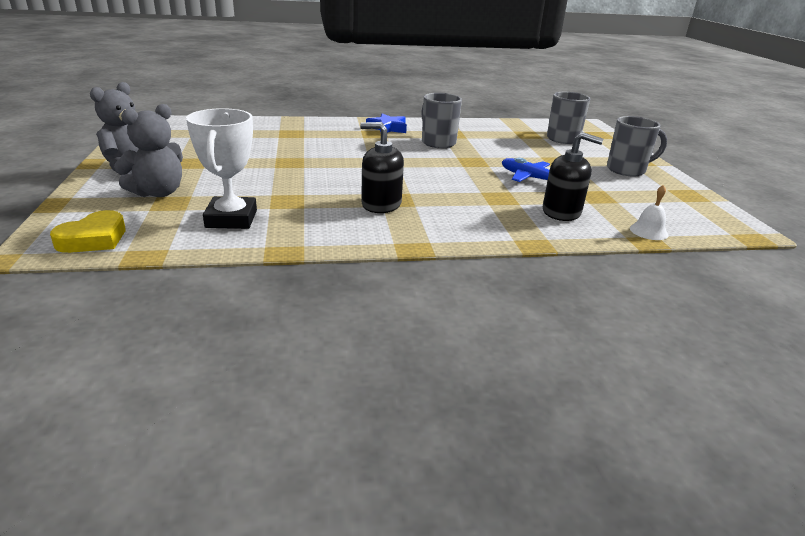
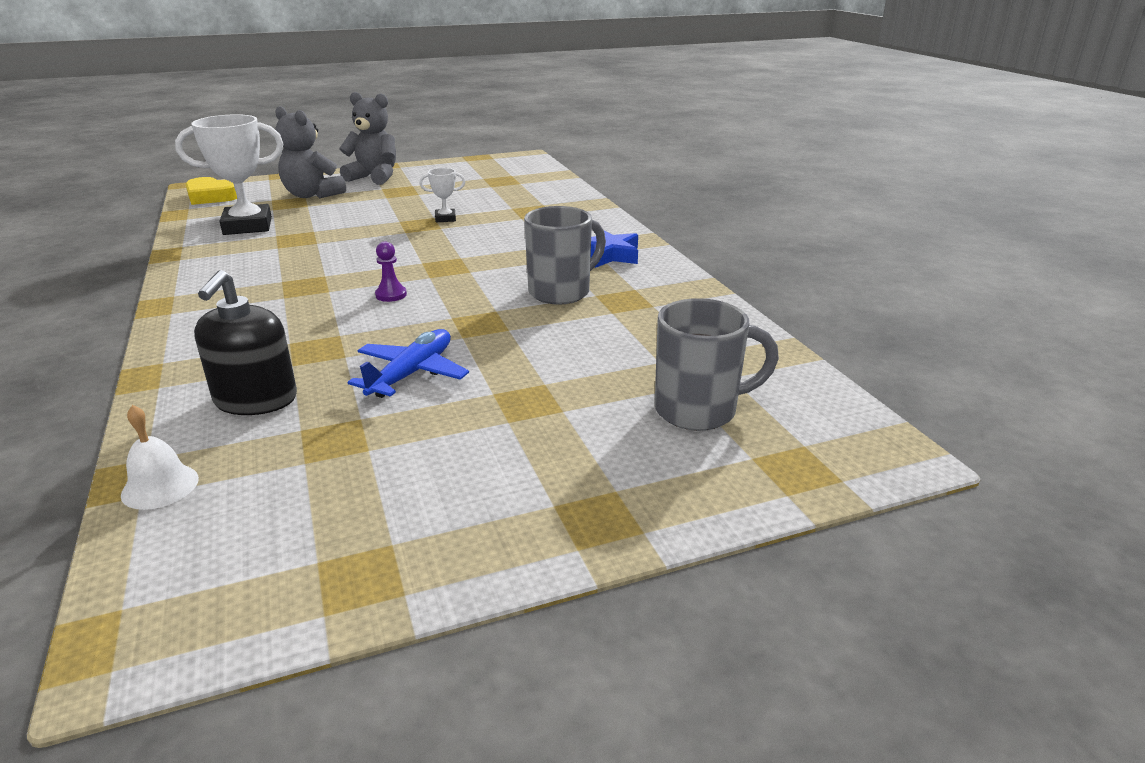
camera: 80 degrees right, 0 degrees up
(284, 154) = (445, 218): none -> white trophy
(381, 204) = (286, 279): black soap dispenser -> none
(425, 177) = (391, 295): none -> purple pawn
(627, 170) = (509, 491): grey mug -> none

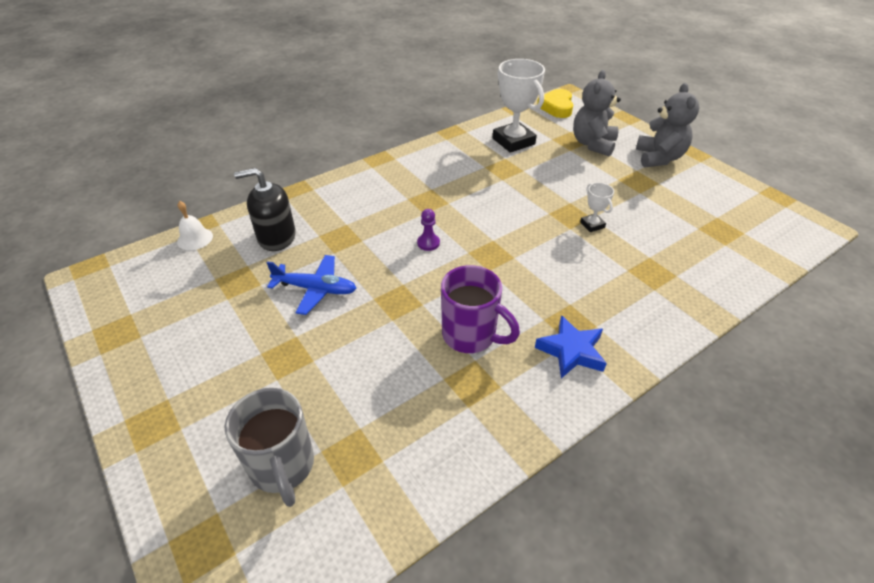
camera: 75 degrees right, 15 degrees up
(561, 292) = (471, 336): grey mug -> purple mug

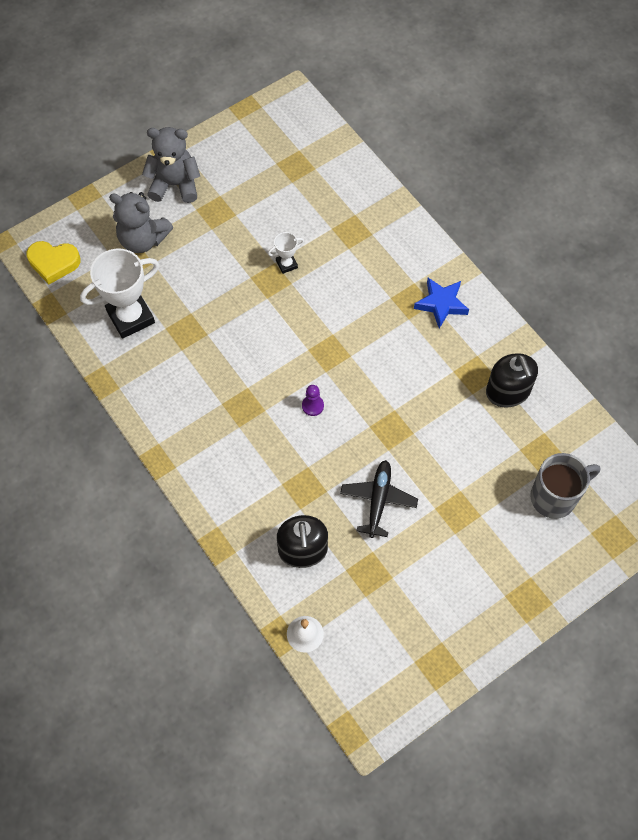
camera: 90 degrees left, 20 degrees up
(316, 289) = (378, 500): blue plane -> black plane
(447, 419) = (508, 391): none -> black soap dispenser
(471, 336) = (429, 373): purple mug -> none

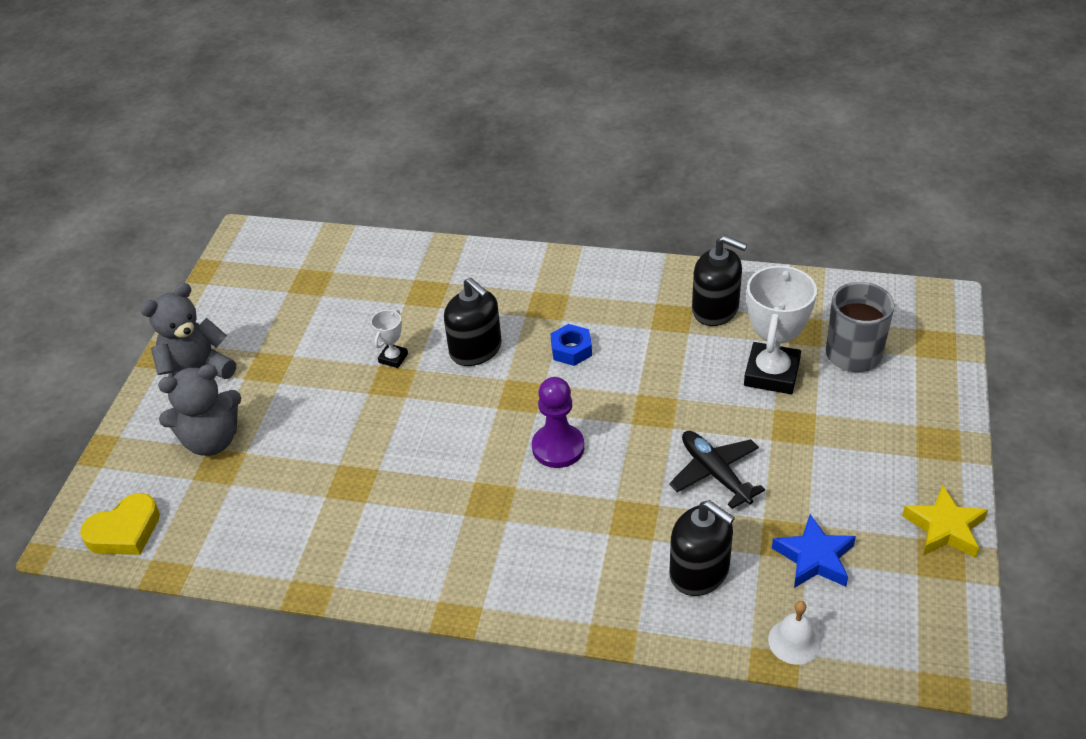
camera: 40 degrees left, 20 degrees down
(130, 317) = (274, 514): white trophy -> white trophy (771, 373)
(312, 406) = (558, 447): purple pawn -> purple pawn, size x1.79
(337, 298) = (476, 349): none -> black soap dispenser
(390, 346) = (571, 350): none -> blue nut
(441, 304) = (577, 289): blue star -> blue star (814, 558)
(463, 651) = (944, 528): none -> yellow star

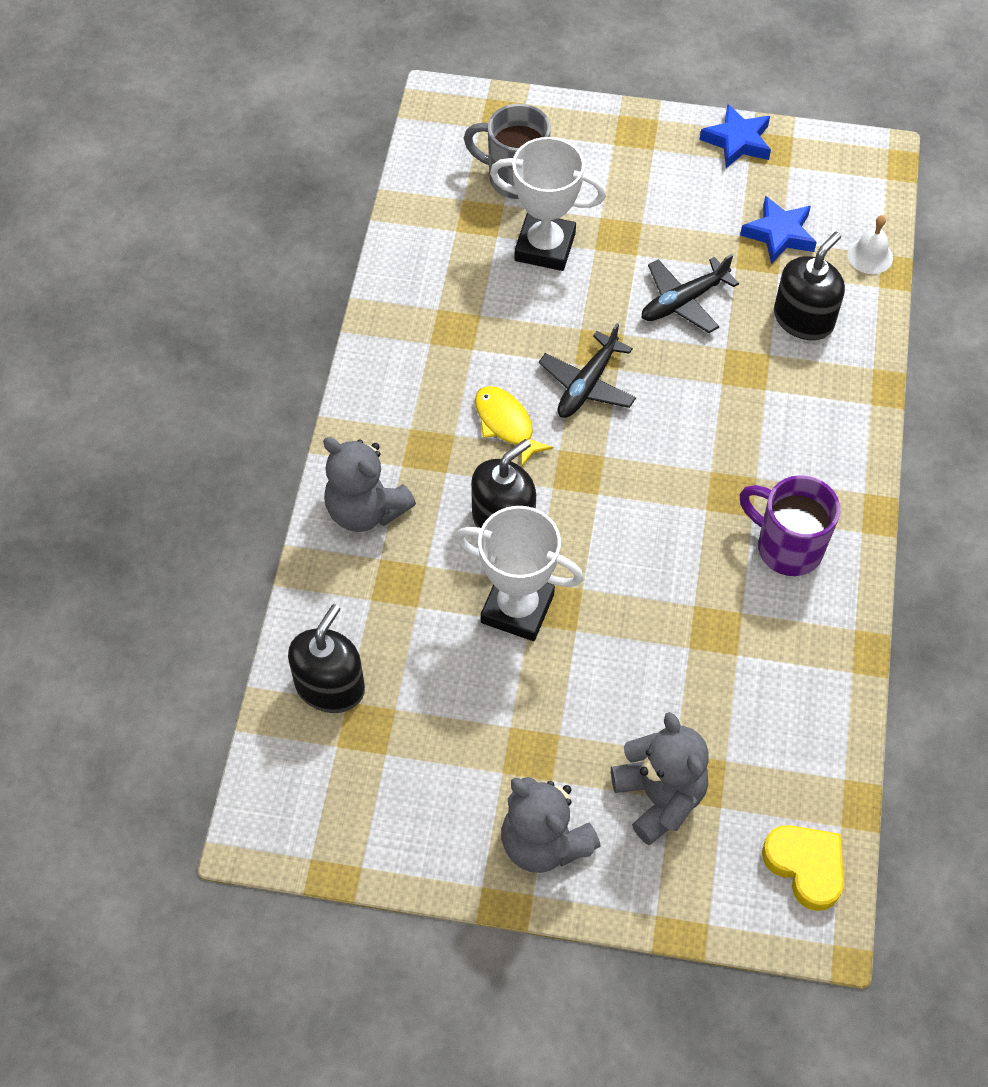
camera: 95 degrees left, 15 degrees up
(393, 358) = (517, 608): white trophy -> white trophy, size x2.10
(428, 538) = (786, 547): none -> purple mug
(493, 273) = (365, 510): none -> grey teddy bear
(558, 447) = (655, 434): purple pawn -> none
(571, 350) = (506, 424): blue nut -> yellow fish
(613, 401) = (587, 385): none -> black plane
(715, 309) = (443, 289): black soap dispenser -> black soap dispenser (330, 686)
(944, 528) = (737, 141): yellow star -> blue star

